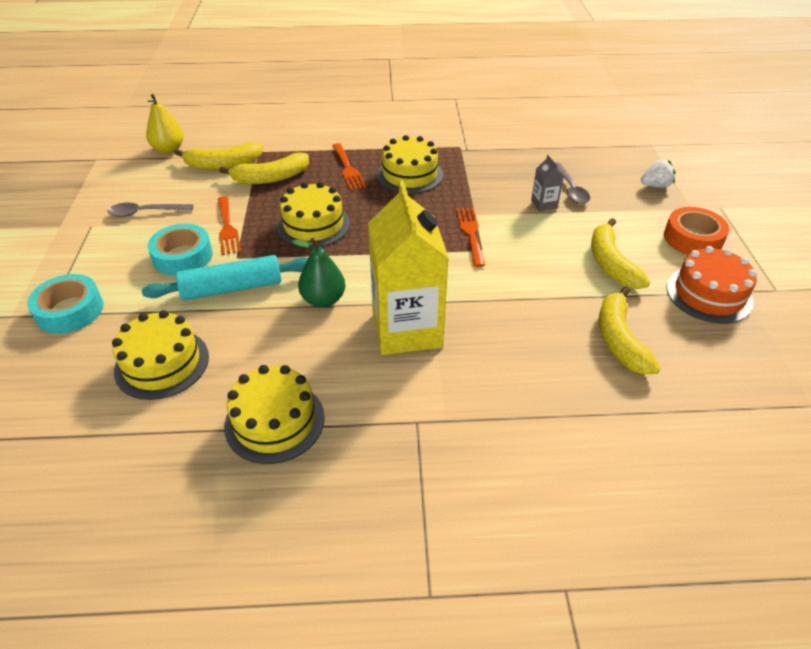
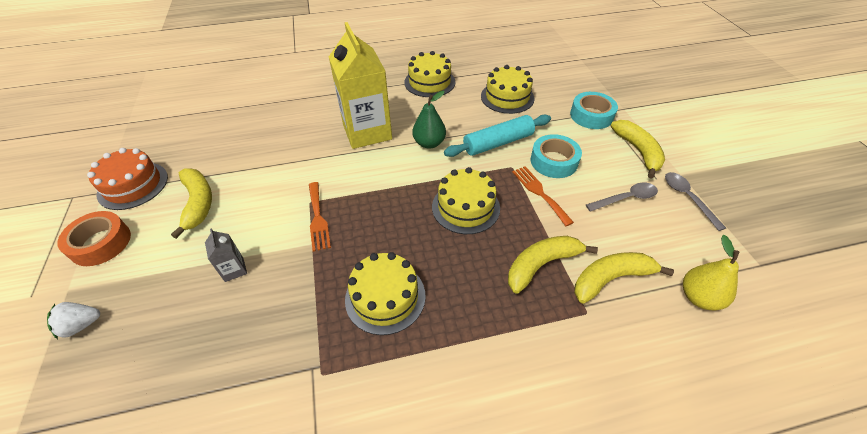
camera: 170 degrees right, 5 degrees up
(348, 169) = (462, 296): orange fork -> none
(570, 189) = (193, 301): grey spoon -> grey spoon (688, 198)
(619, 339) = (224, 143): yellow banana -> yellow banana (638, 151)

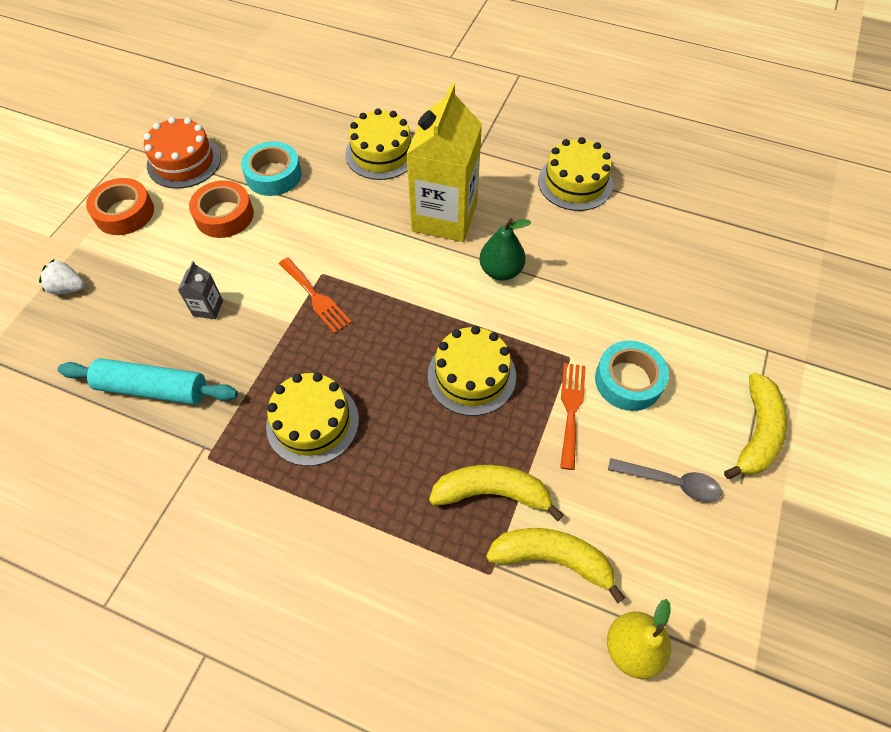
camera: 35 degrees right, 10 degrees up
(198, 203) = (224, 215): yellow banana -> orange tape
(318, 218) = (316, 297): orange fork -> orange fork turned 60 degrees counterclockwise
(498, 143) = (582, 316): turquoise rolling pin -> turquoise rolling pin (153, 388)
(507, 97) = (655, 257): yellow cake -> yellow cake (381, 153)
(591, 115) = (745, 346): turquoise tape -> turquoise tape (273, 175)
(688, 198) = (755, 533): grey spoon -> none

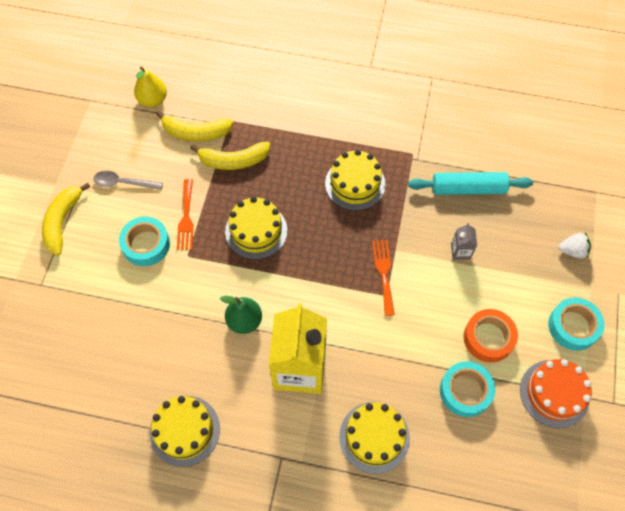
camera: 170 degrees right, 5 degrees up
(124, 213) = (573, 326): orange tape -> turquoise tape
(316, 297) = (384, 273): orange fork -> orange fork turned 45 degrees clockwise

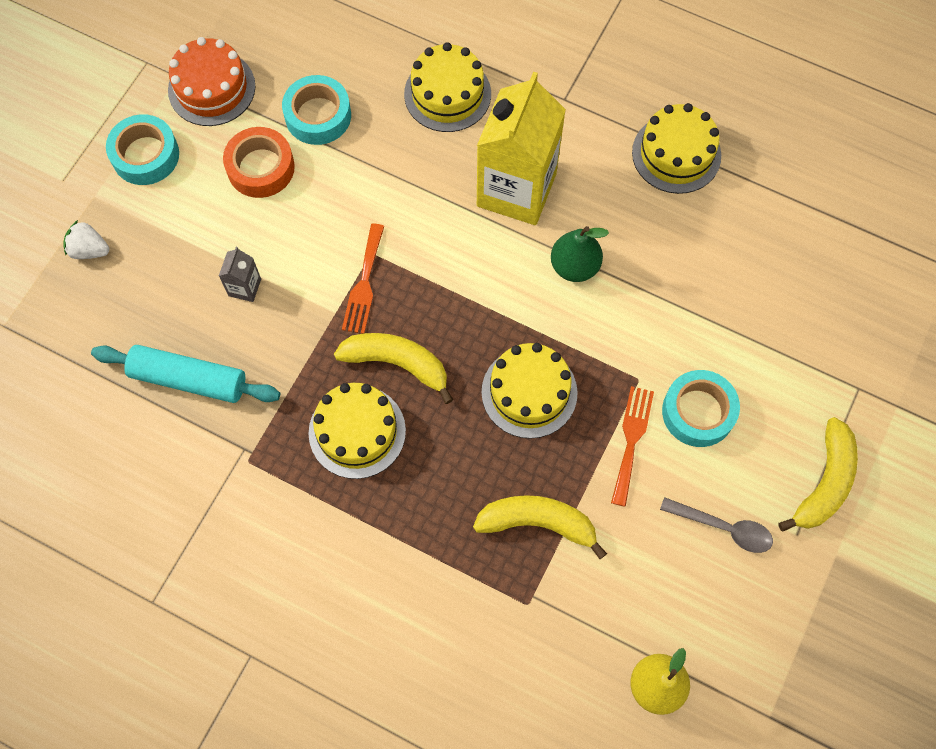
camera: 165 degrees left, 5 degrees up
(196, 133) = (591, 595): yellow banana -> yellow banana (397, 363)

